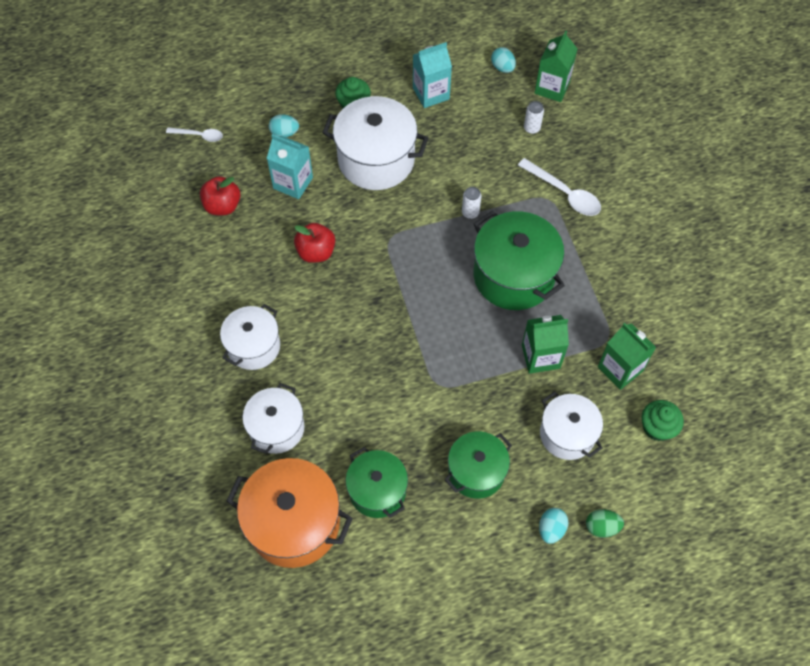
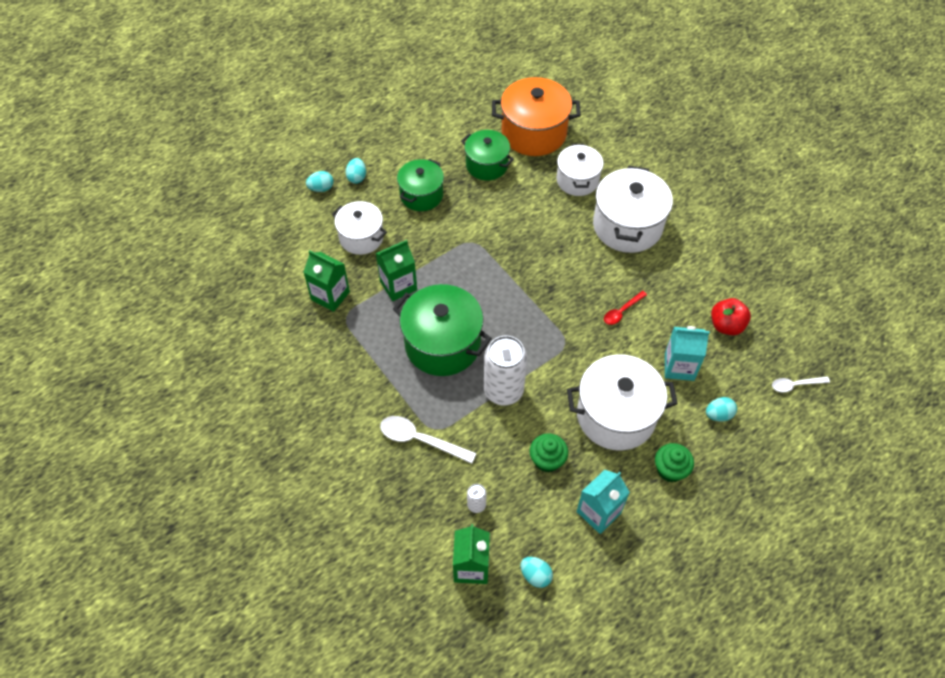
camera: 160 degrees right, 5 degrees down
(254, 346) = (627, 226): white pot -> white pot, size x1.58
(316, 252) = (622, 311): red apple -> red spoon
(470, 212) = (503, 390): white can -> white can, size x2.28
(601, 527) = (321, 188): green egg -> turquoise egg
(657, 427) = (292, 262): green cupcake -> green cupcake (547, 460)

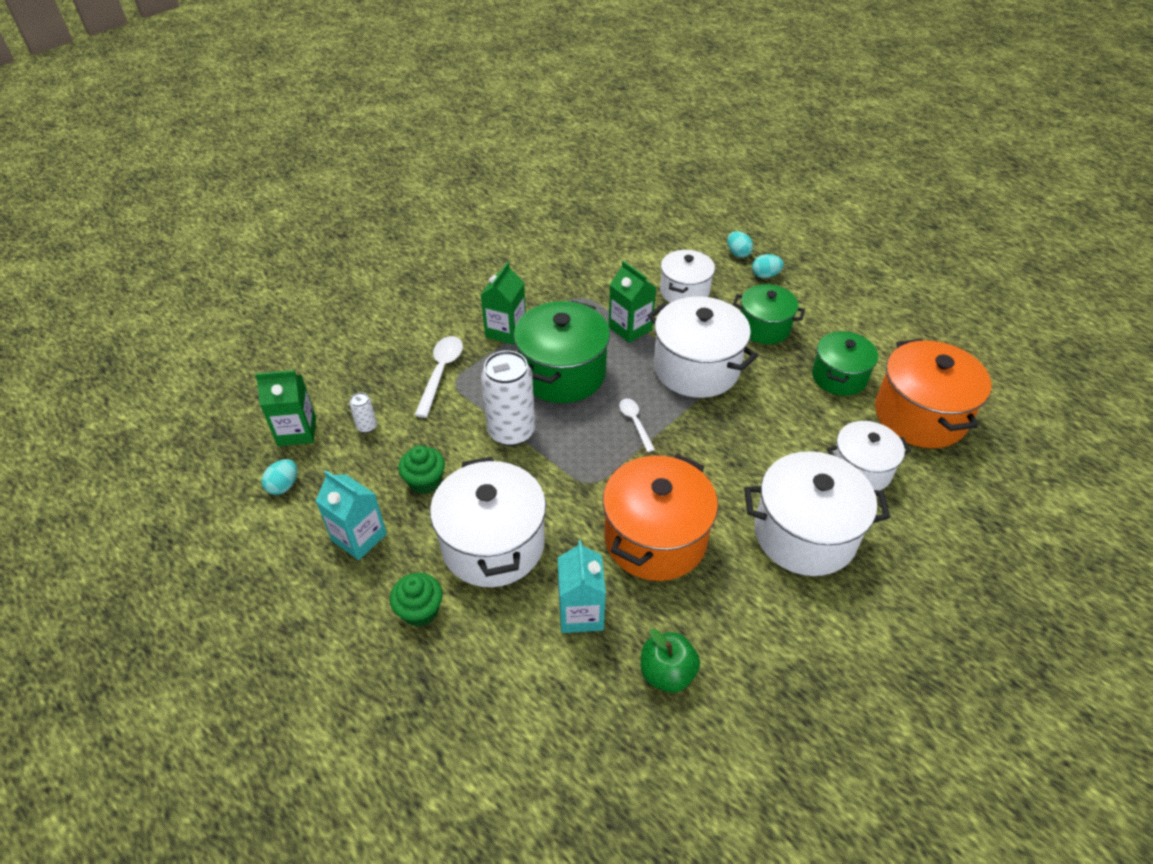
camera: 80 degrees right, 10 degrees down
(330, 296) = (602, 282): green carton -> green carton (506, 331)
(457, 250) = (696, 368): none -> white pot
(622, 311) = (655, 538): red spoon -> orange pot
(718, 415) = (510, 667): turquoise egg -> none
(726, 325) = (667, 673): red apple -> green apple
(795, 385) = (580, 780): white spoon -> white spoon (635, 423)

